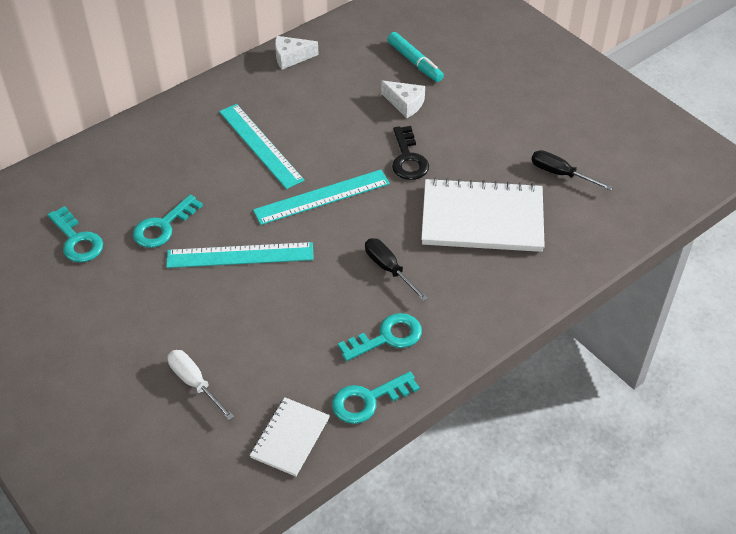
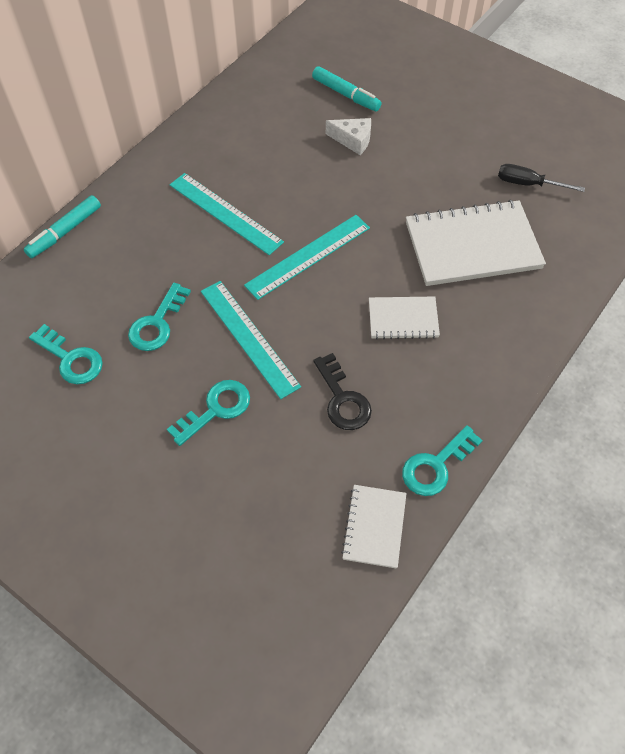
camera: 15 degrees left, 10 degrees up
(111, 134) = (65, 232): none -> turquoise marker
(194, 383) = (254, 490): white screwdriver -> none
(240, 255) = (249, 338): turquoise ruler -> turquoise ruler turned 75 degrees clockwise
(291, 58) = (221, 112): white cheese -> none
(387, 337) = (429, 393): turquoise key -> turquoise key (216, 409)
(388, 269) = (403, 319): black screwdriver -> white notebook
(408, 159) = (378, 198): black key -> black key (342, 399)

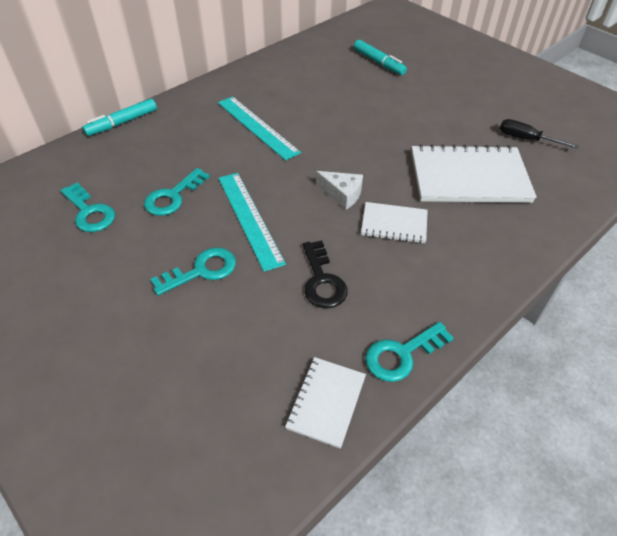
camera: 10 degrees right, 10 degrees down
(308, 256) = (319, 165): turquoise ruler -> none
(353, 140) = (378, 92): white cheese -> white cheese (342, 194)

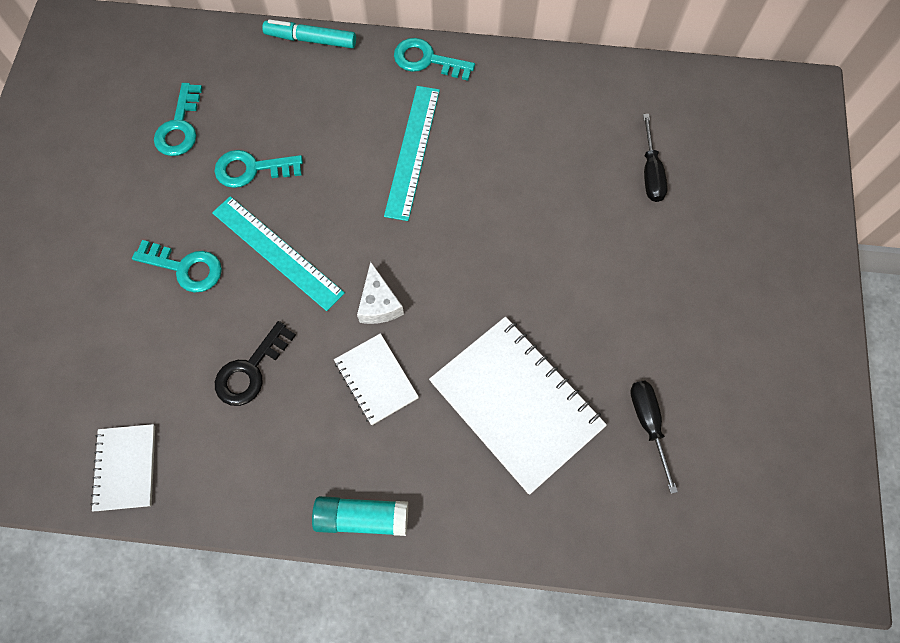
camera: 50 degrees right, 20 degrees up
(249, 218) = (277, 252): turquoise ruler -> turquoise ruler turned 75 degrees counterclockwise
(326, 402) = (125, 468): white notebook -> white notebook turned 75 degrees counterclockwise
(379, 63) = (650, 172): turquoise marker -> black screwdriver
(402, 354) = (217, 494): turquoise key -> turquoise key (427, 60)
(487, 284) = (362, 517): none -> turquoise glue stick

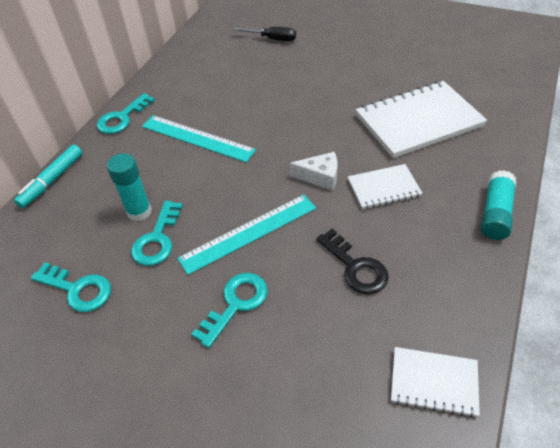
camera: 70 degrees left, 20 degrees down
(285, 138) = (139, 211): none -> turquoise glue stick
(648, 424) = (442, 70): black screwdriver -> none

